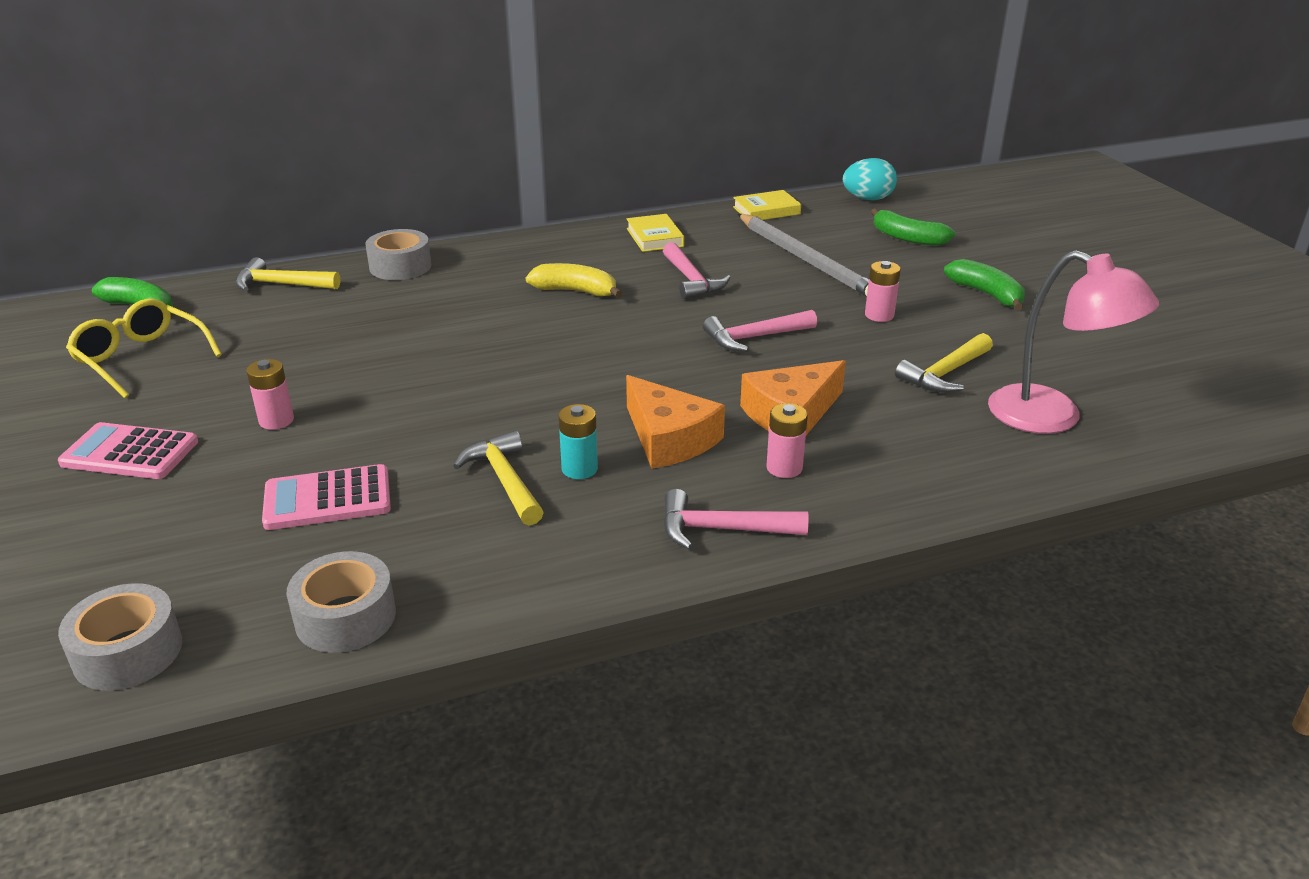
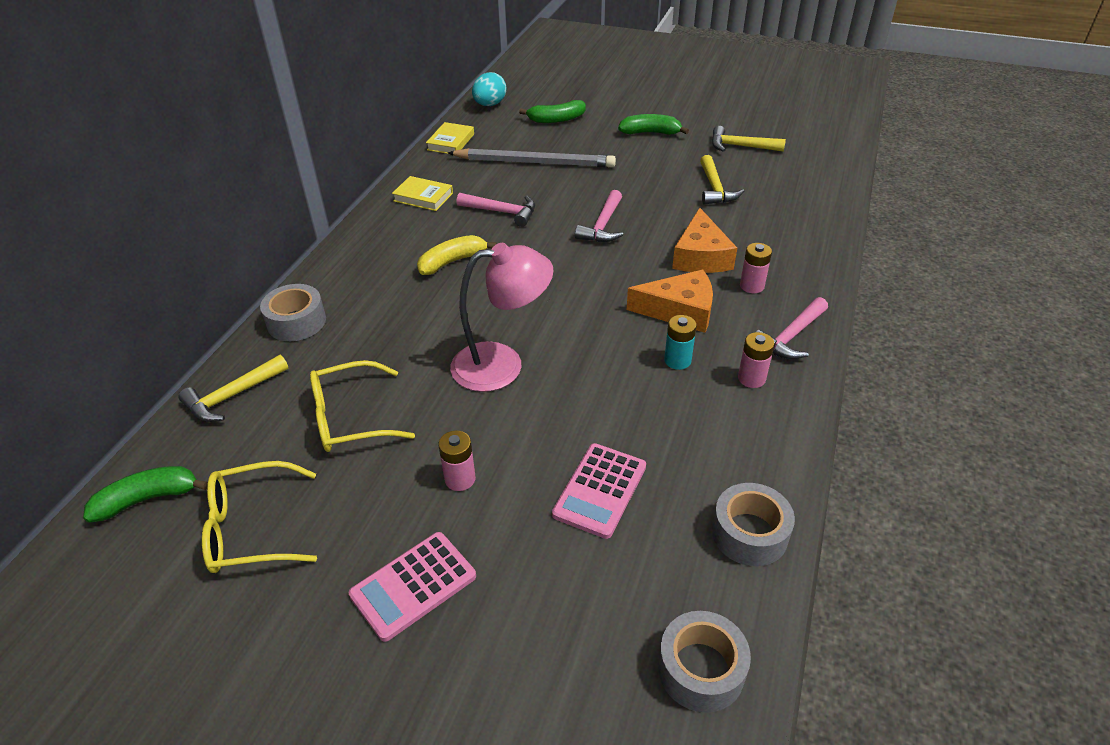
camera: 50 degrees left, 10 degrees up
(305, 340) = (351, 418): none -> yellow glasses
(504, 480) = (659, 397): yellow hammer -> yellow hammer (740, 146)
(879, 315) = (630, 174): pink battery -> pink battery (751, 378)
(1052, 417) = (789, 183): pink lamp -> pink lamp (502, 365)

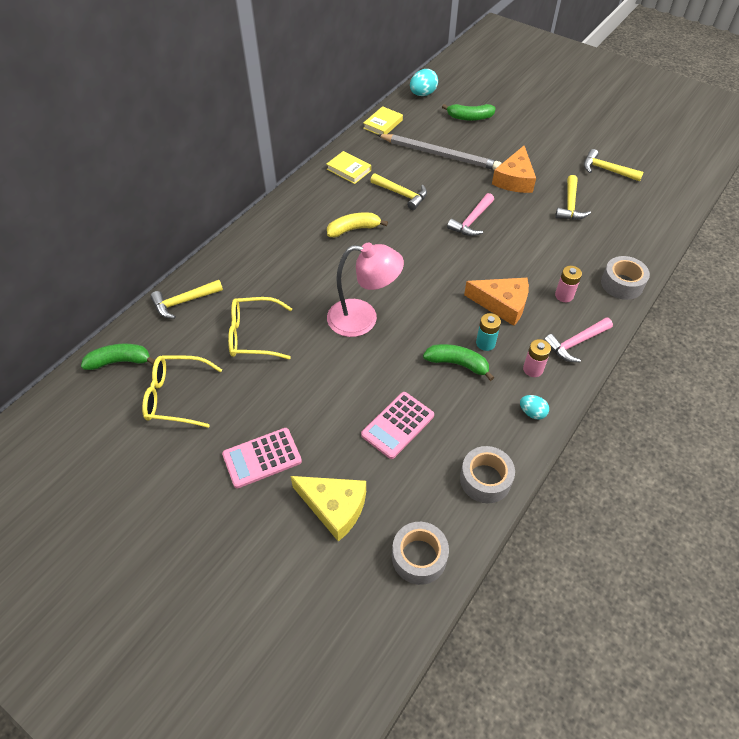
camera: 15 degrees right, 10 degrees up
(296, 322) = (236, 255): grey tape -> grey tape (622, 284)
(460, 479) = (310, 395): pink battery -> none
(502, 212) = (402, 194): pink hammer -> yellow hammer
(548, 630) = (334, 507): none -> yellow cheese
(650, 133) = (539, 143): green banana -> green banana (457, 364)
(700, 256) = (535, 262): orange cheese -> orange cheese (514, 179)
(774, 432) = (532, 413): none -> turquoise egg

